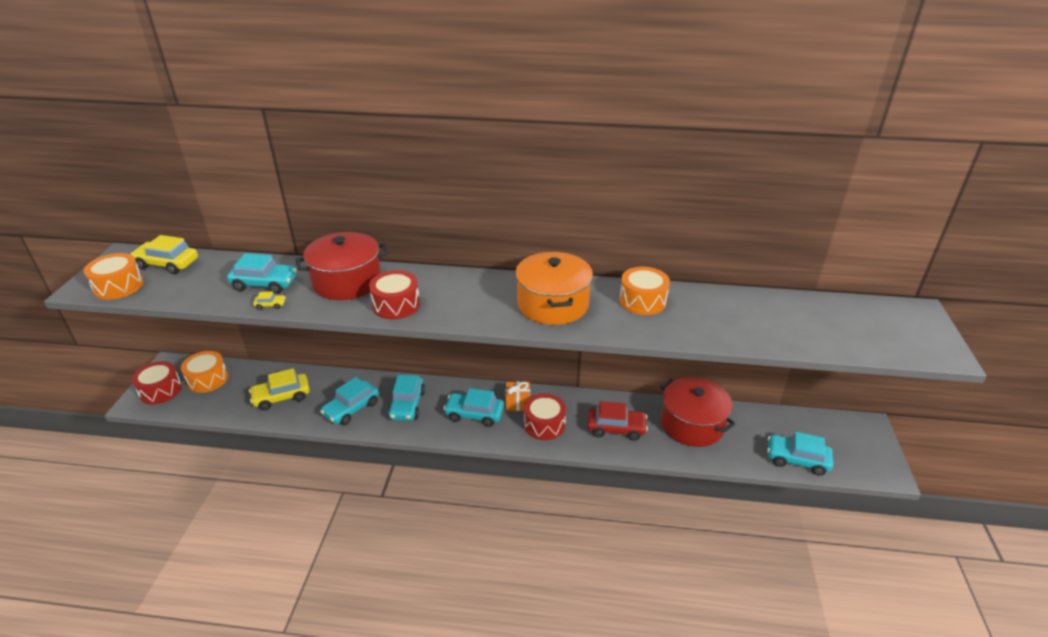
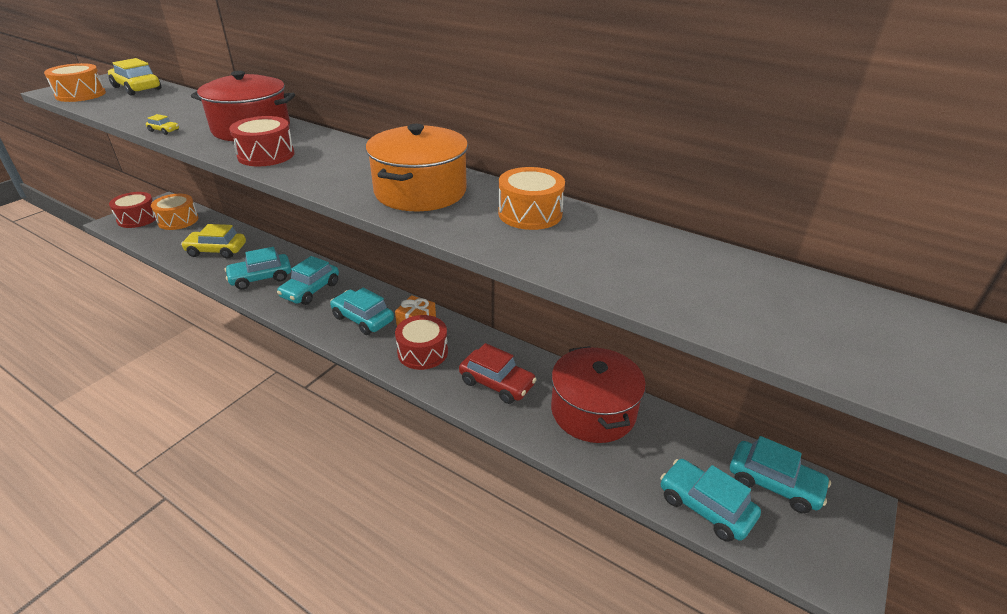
camera: 25 degrees right, 0 degrees up
(265, 284) = (184, 116): turquoise car -> turquoise car (774, 483)

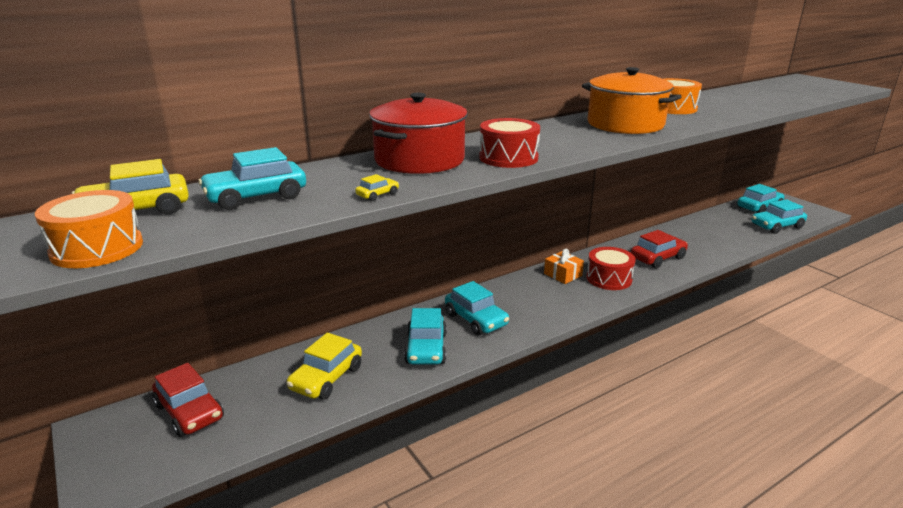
camera: 65 degrees left, 10 degrees down
(138, 218) = (127, 458): red drum -> none
(178, 220) = (189, 412): orange drum -> red car
(363, 319) = (545, 298): turquoise car -> turquoise car (256, 197)
(593, 411) = (694, 235): red pot -> none

